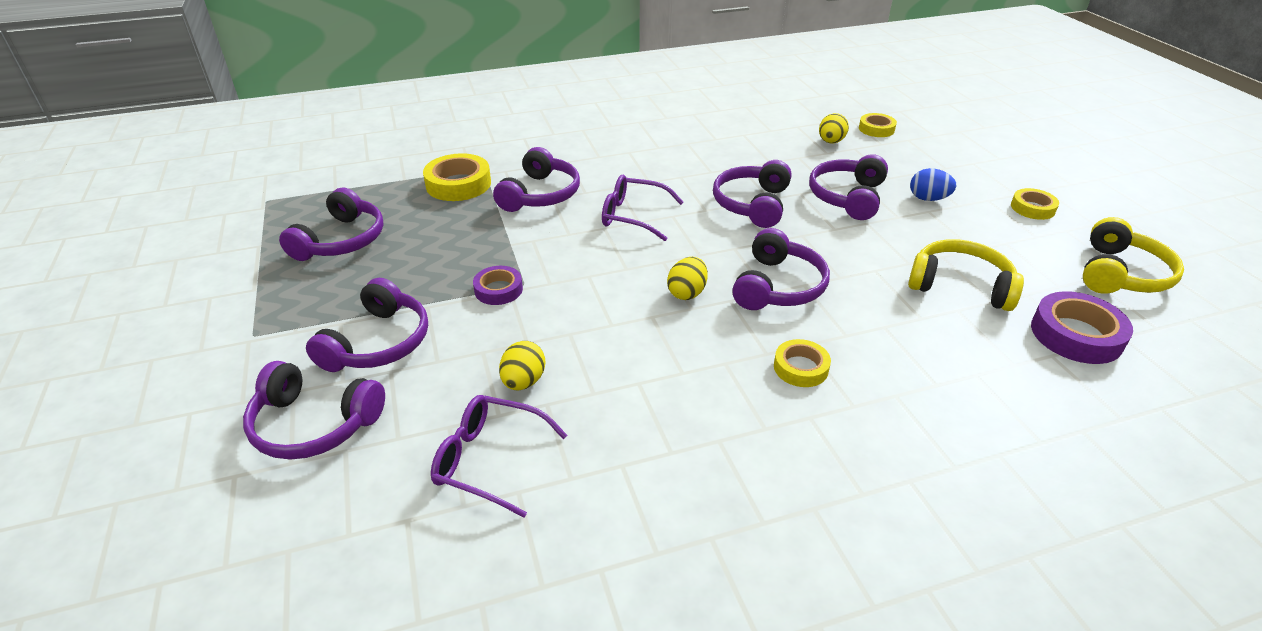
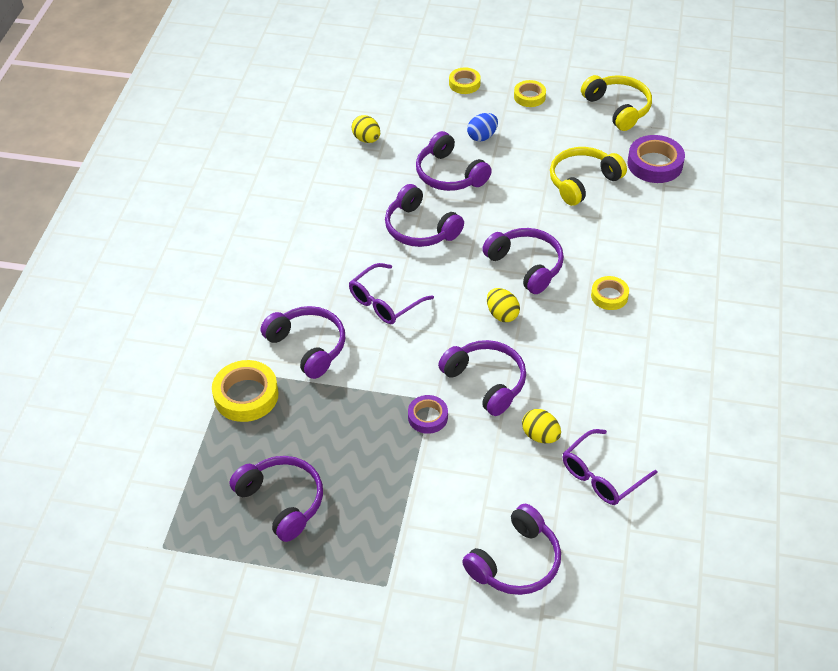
camera: 60 degrees left, 10 degrees up
(378, 343) = (447, 506): purple headphones -> purple headphones (486, 382)
(876, 129) = (368, 104): yellow tape -> yellow tape (464, 84)

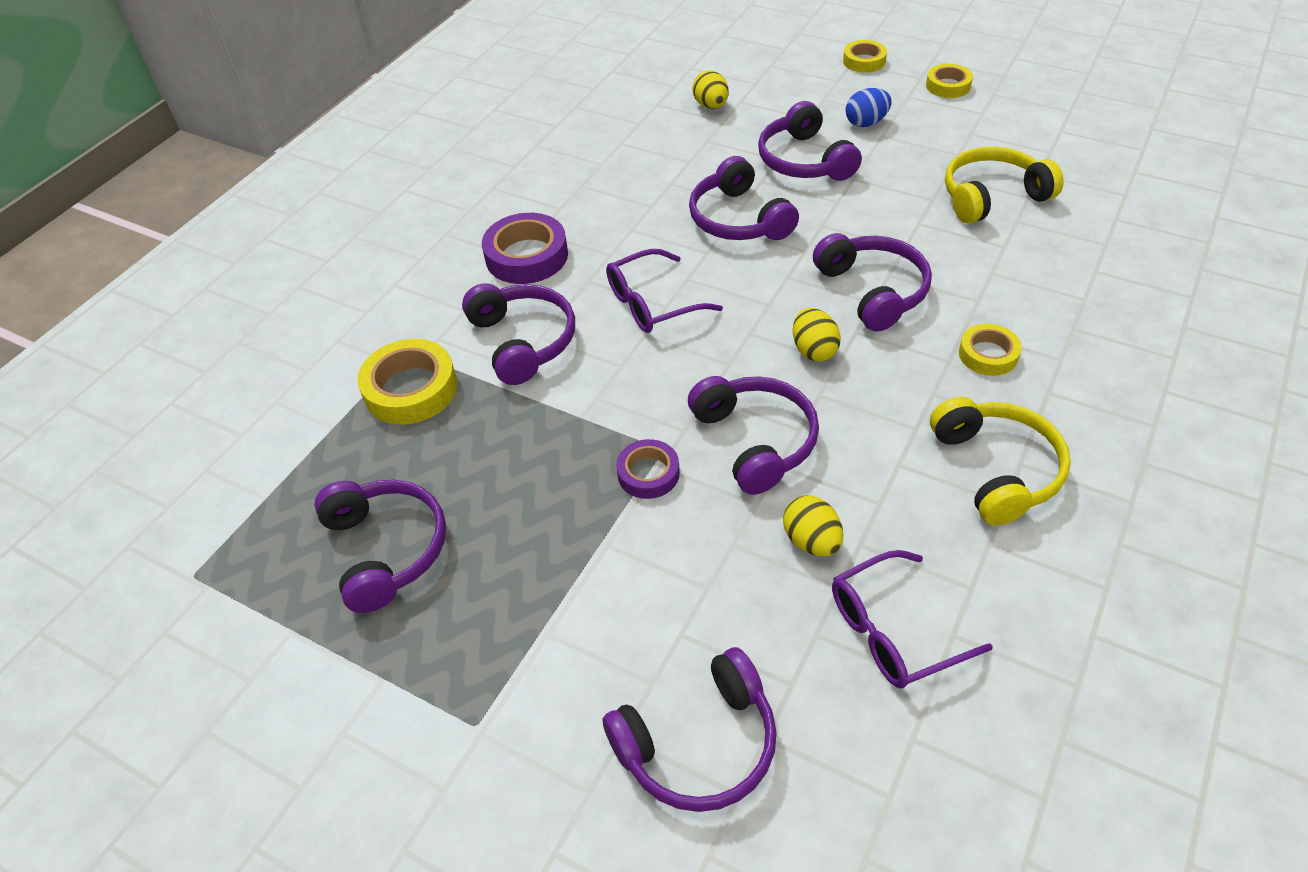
camera: 20 degrees right, 0 degrees up
(618, 108) = (1072, 114): yellow headphones -> yellow headphones (997, 469)
(655, 164) = (1109, 190): purple tape -> purple tape (527, 256)

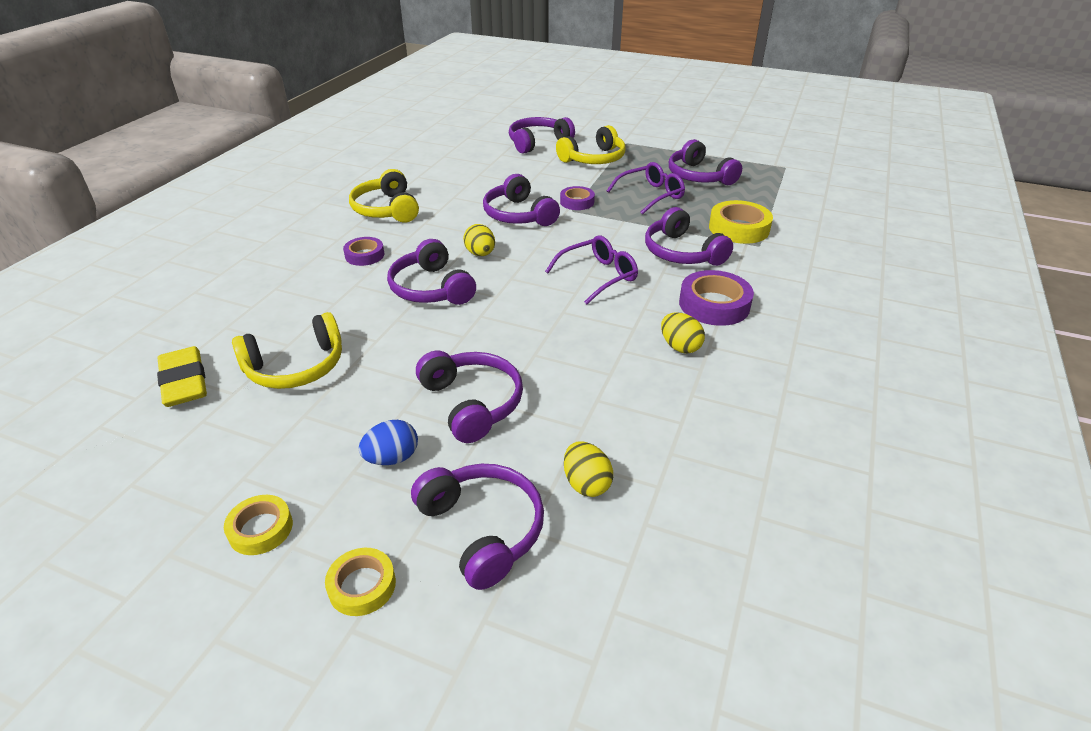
camera: 170 degrees right, 10 degrees down
(577, 641) = (594, 159): none -> yellow headphones
(738, 219) = (538, 339): purple headphones -> purple headphones (483, 529)
(811, 541) = (490, 185): yellow egg -> yellow egg (680, 347)
(895, 630) = (456, 166): purple glasses -> purple glasses (650, 195)
(988, 354) = (364, 255): yellow tape -> purple tape
(1099, 185) = (184, 381): none -> yellow eraser

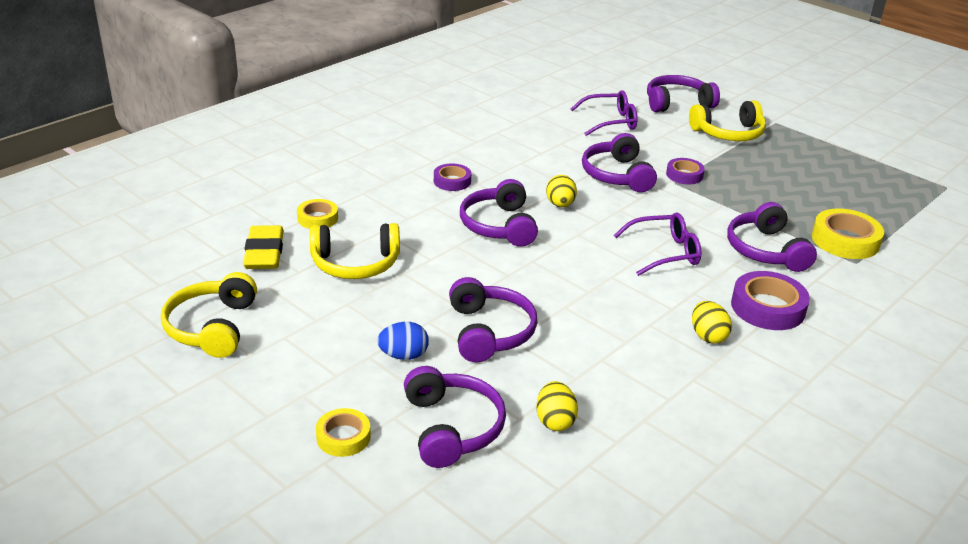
camera: 20 degrees right, 5 degrees down
(260, 529) = (285, 376): yellow tape -> yellow tape (318, 218)
(386, 209) = (491, 142): yellow headphones -> yellow headphones (212, 327)
(650, 195) = (767, 185): purple glasses -> purple glasses (609, 121)
(699, 176) = (836, 176): purple headphones -> none

